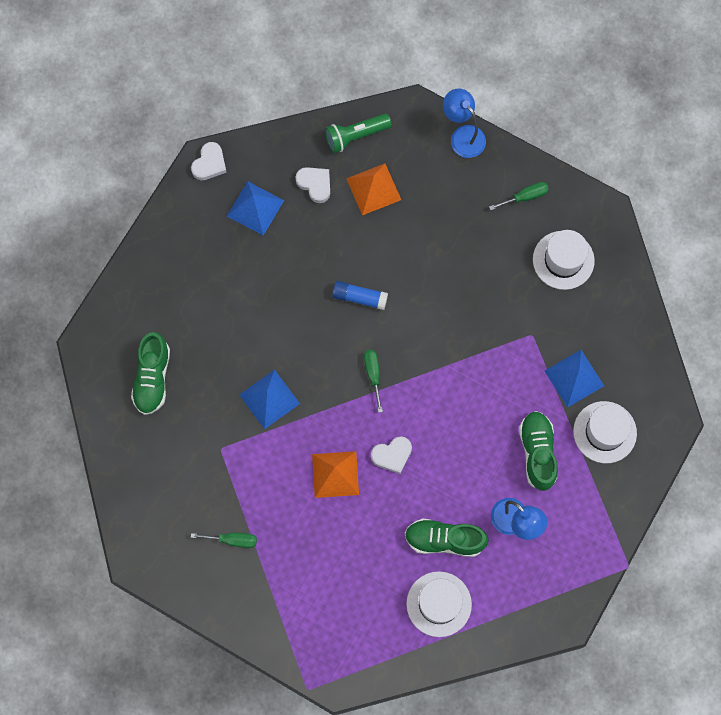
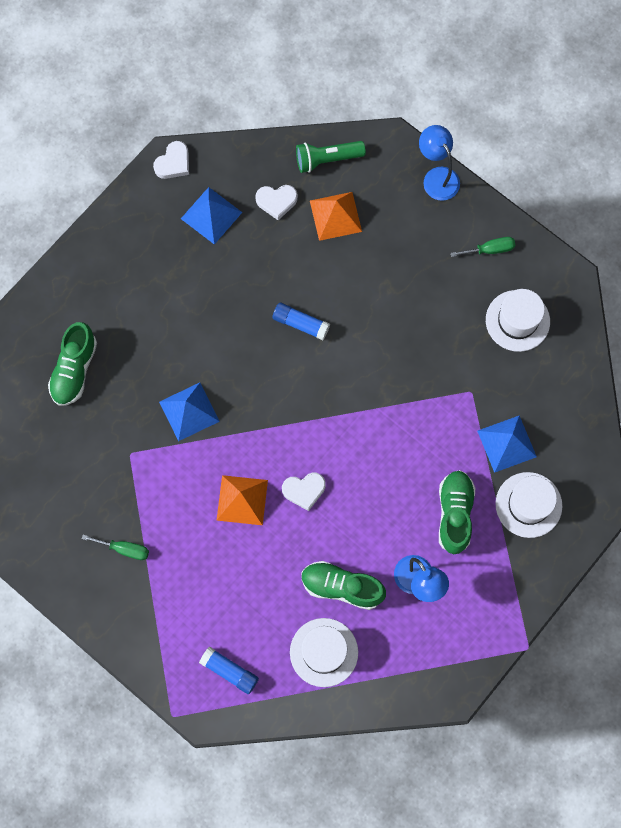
camera: 10 degrees right, 0 degrees up
(315, 184) = (276, 201): white heart -> white heart turned 120 degrees clockwise
(354, 637) = (229, 671): none -> blue glue stick
(373, 374) = (300, 405): green screwdriver -> none

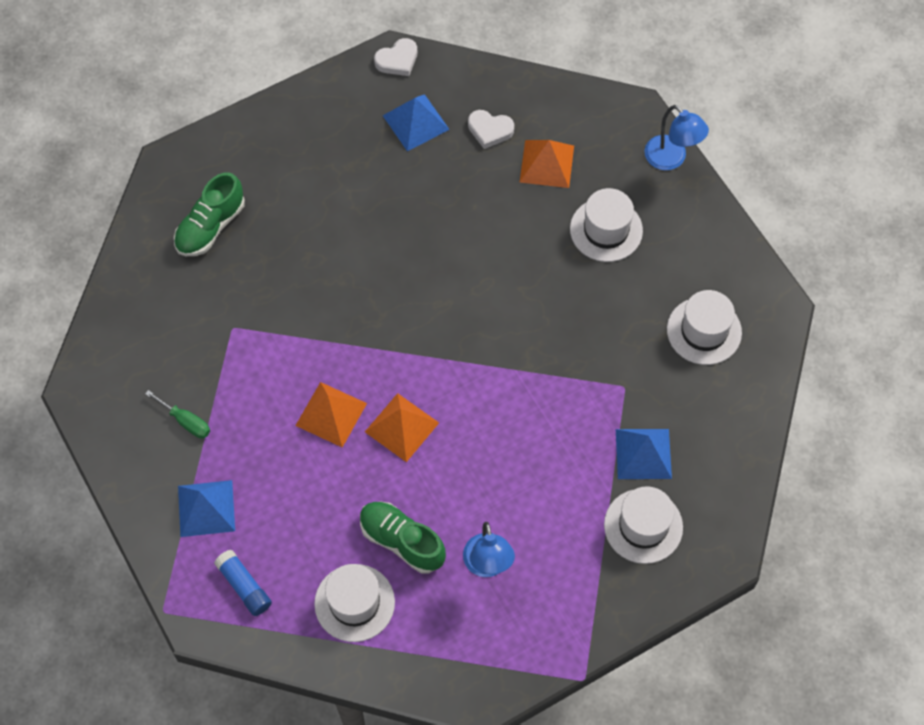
camera: 20 degrees right, 10 degrees down
(189, 411) = (312, 306): blue pyramid -> blue pyramid (206, 508)
(300, 324) = (466, 258): blue glue stick -> none
(304, 490) = (401, 427): white heart -> orange pyramid
(327, 159) = (560, 106): green flashlight -> none
(406, 259) = (606, 230): none -> white hat
(437, 177) = (671, 159): blue lamp -> blue lamp turned 150 degrees clockwise
(454, 514) = (557, 507): green shoe -> none
(490, 249) = (701, 249): green screwdriver -> none

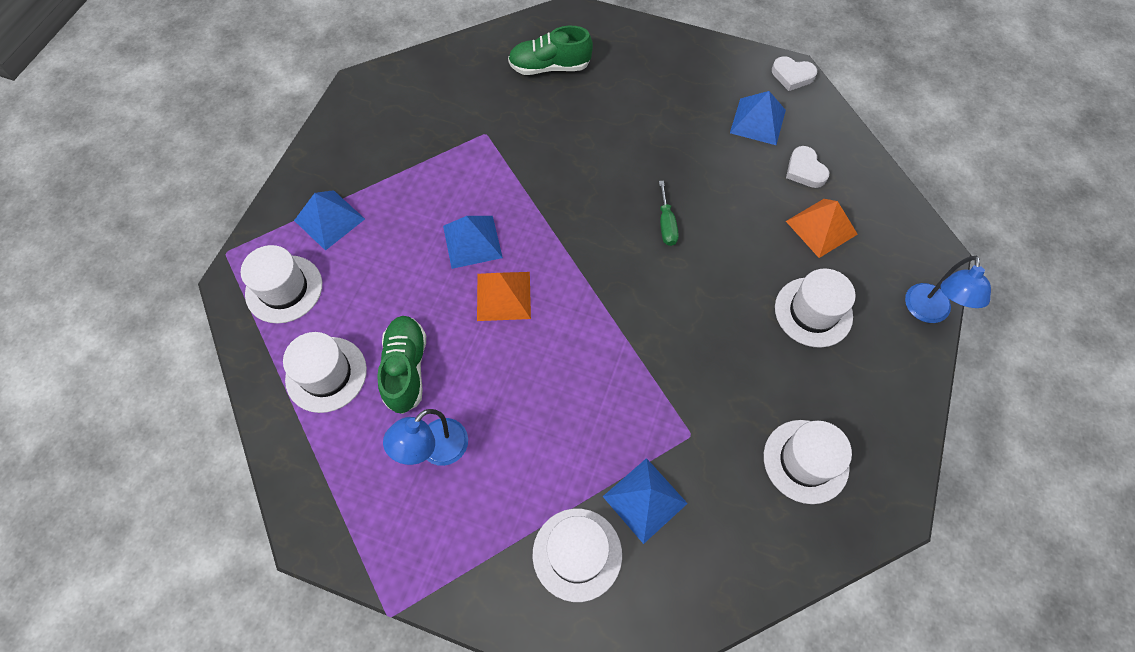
camera: 50 degrees right, 0 degrees up
(186, 421) = (388, 159): green screwdriver -> green screwdriver (666, 224)
(244, 586) = (284, 289): blue glue stick -> white hat
(331, 414) = (472, 241): orange pyramid -> blue pyramid

